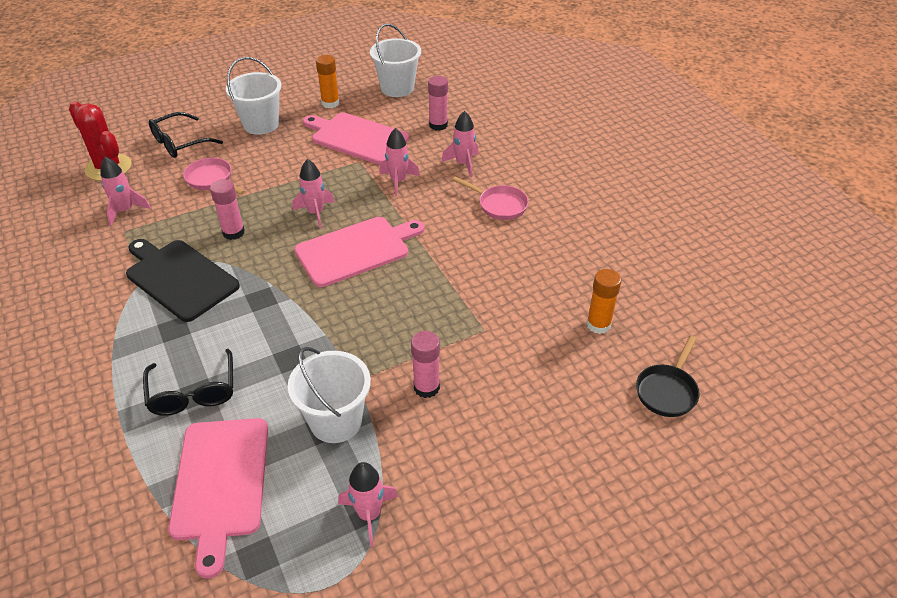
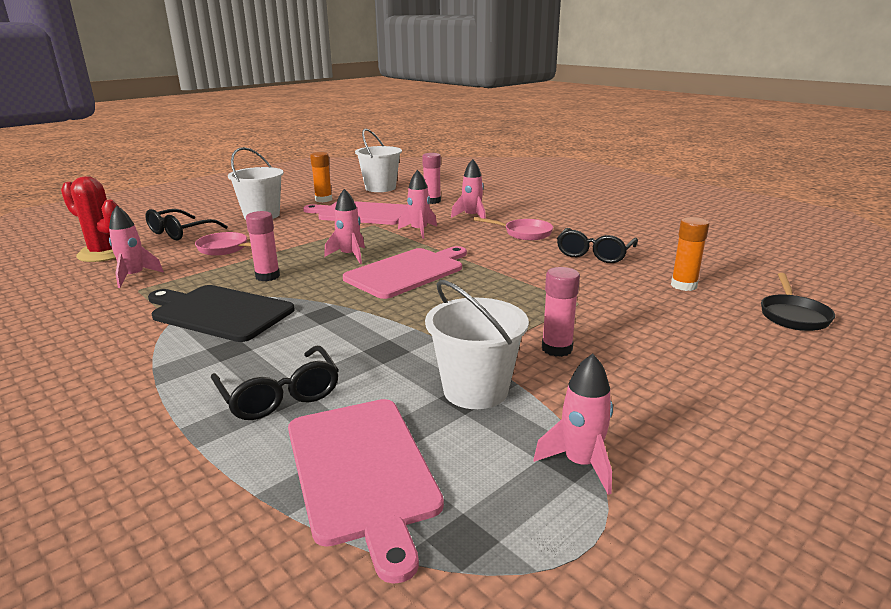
camera: 15 degrees left, 20 degrees down
(546, 255) = (594, 254): none -> black glasses

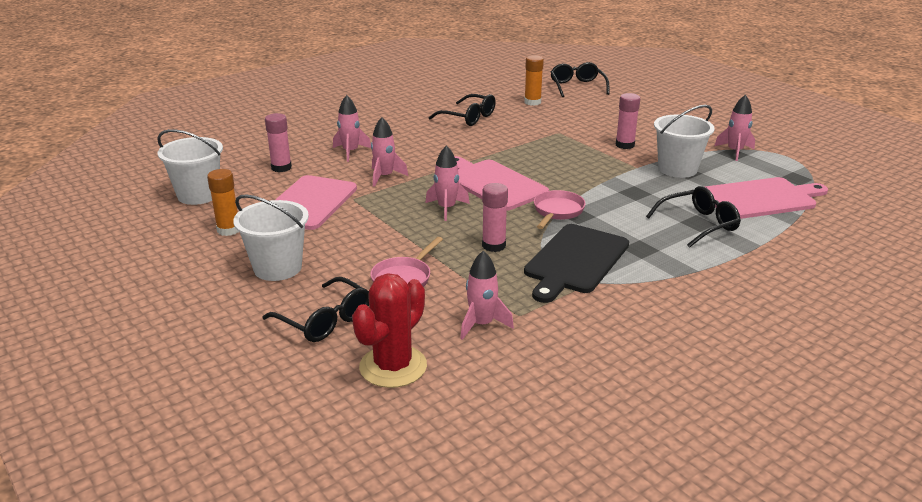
camera: 85 degrees left, 5 degrees up
(524, 233) = (410, 135): pink pan -> pink pan (557, 211)
(793, 315) = (577, 86): black pan -> black glasses

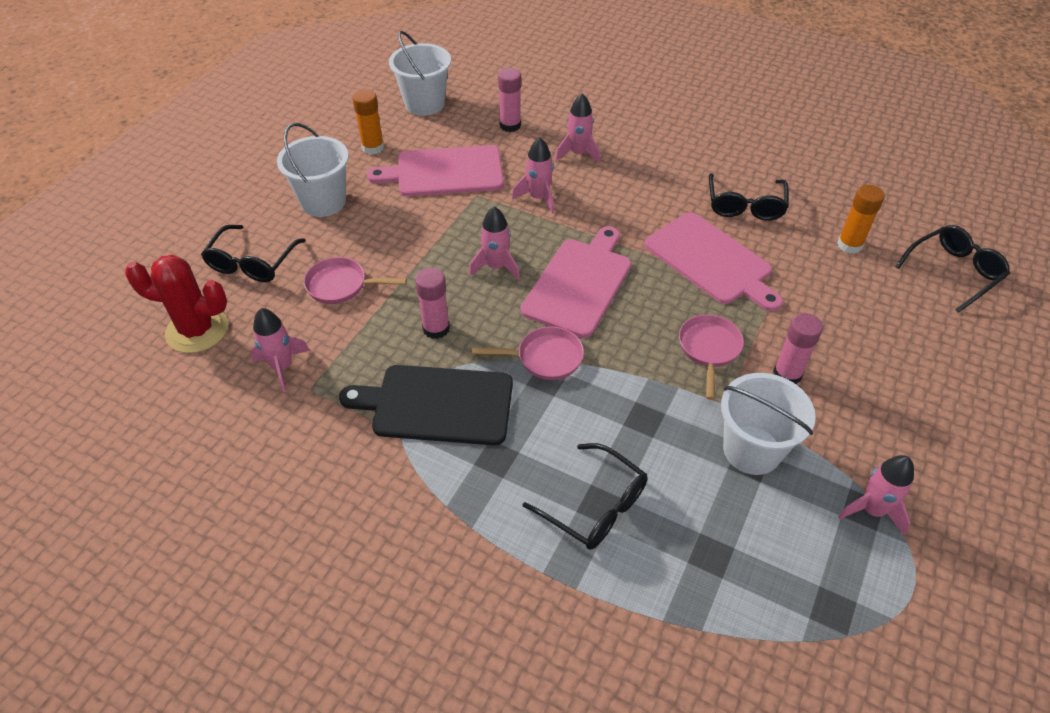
camera: 65 degrees right, 20 degrees up
(589, 160) = (709, 350): none -> pink pan
(761, 198) = (724, 570): pink cutting board -> pink cutting board (711, 261)

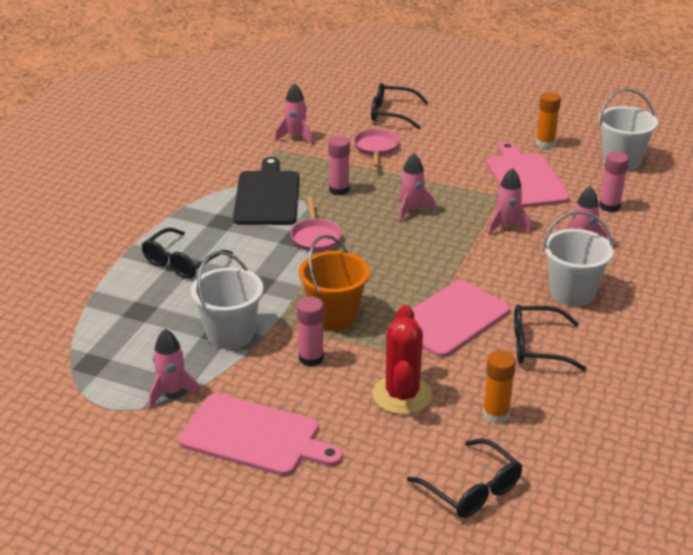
camera: 85 degrees right, 15 degrees down
(197, 330) = (324, 105): red cactus -> red cactus (402, 395)
(323, 202) = (467, 131): white bucket -> white bucket (572, 293)
(579, 284) = (400, 250): pink cutting board -> pink cutting board (255, 436)
(709, 350) = (334, 316): pink pan -> orange bucket

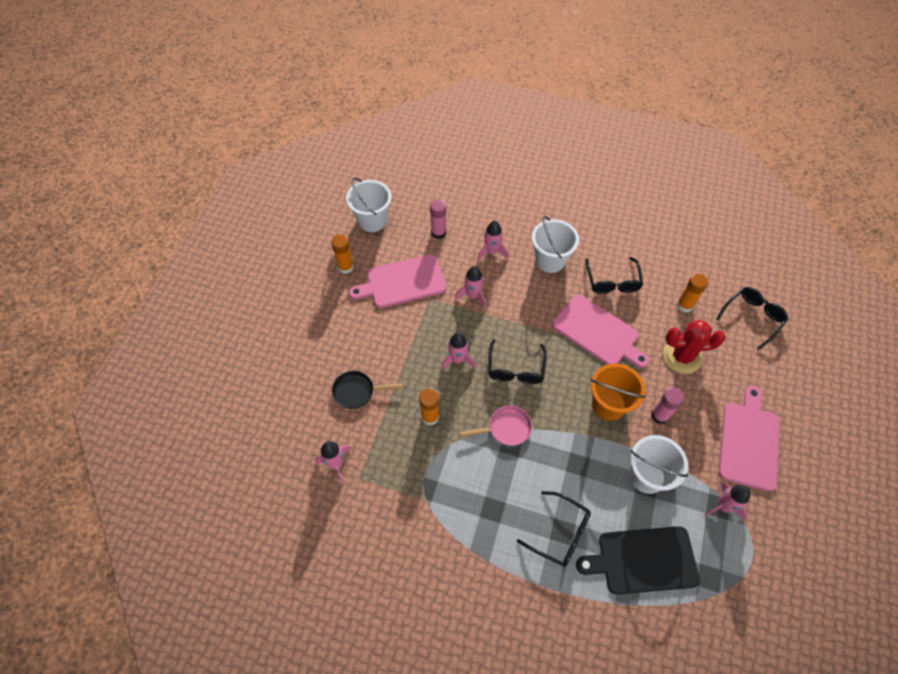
camera: 95 degrees left, 25 degrees up
(267, 196) = (445, 476): black cutting board -> black cutting board (643, 560)
(339, 190) = (430, 417): pink glue stick -> orange glue stick
(376, 149) = (357, 392): pink pan -> black pan
(391, 113) = (290, 382): black glasses -> black glasses (515, 369)

